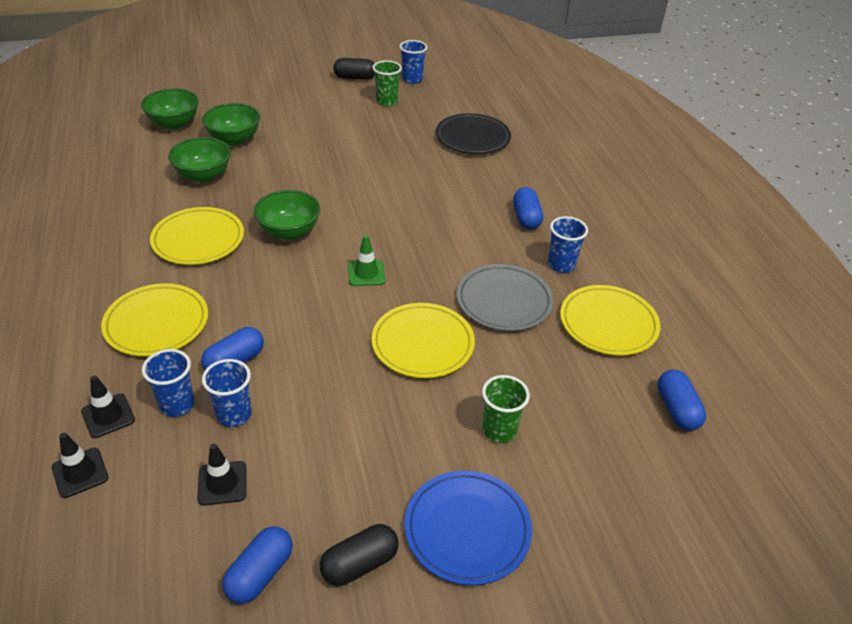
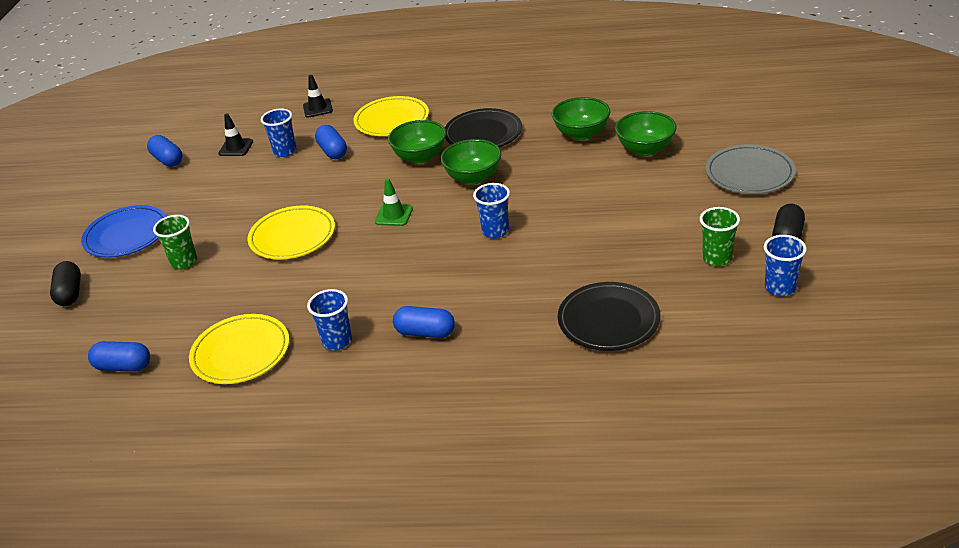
camera: 115 degrees right, 5 degrees down
(80, 472) = (281, 103): black traffic cone -> none
(174, 123) = (684, 115): green bowl -> green bowl (420, 157)
(177, 405) = (309, 131): blue cup -> blue cup (495, 231)
(198, 239) = (483, 134): yellow plate -> black plate
(359, 564) = (143, 193): black capsule -> black capsule (70, 293)
(504, 301) = (311, 290): grey plate -> grey plate (749, 173)

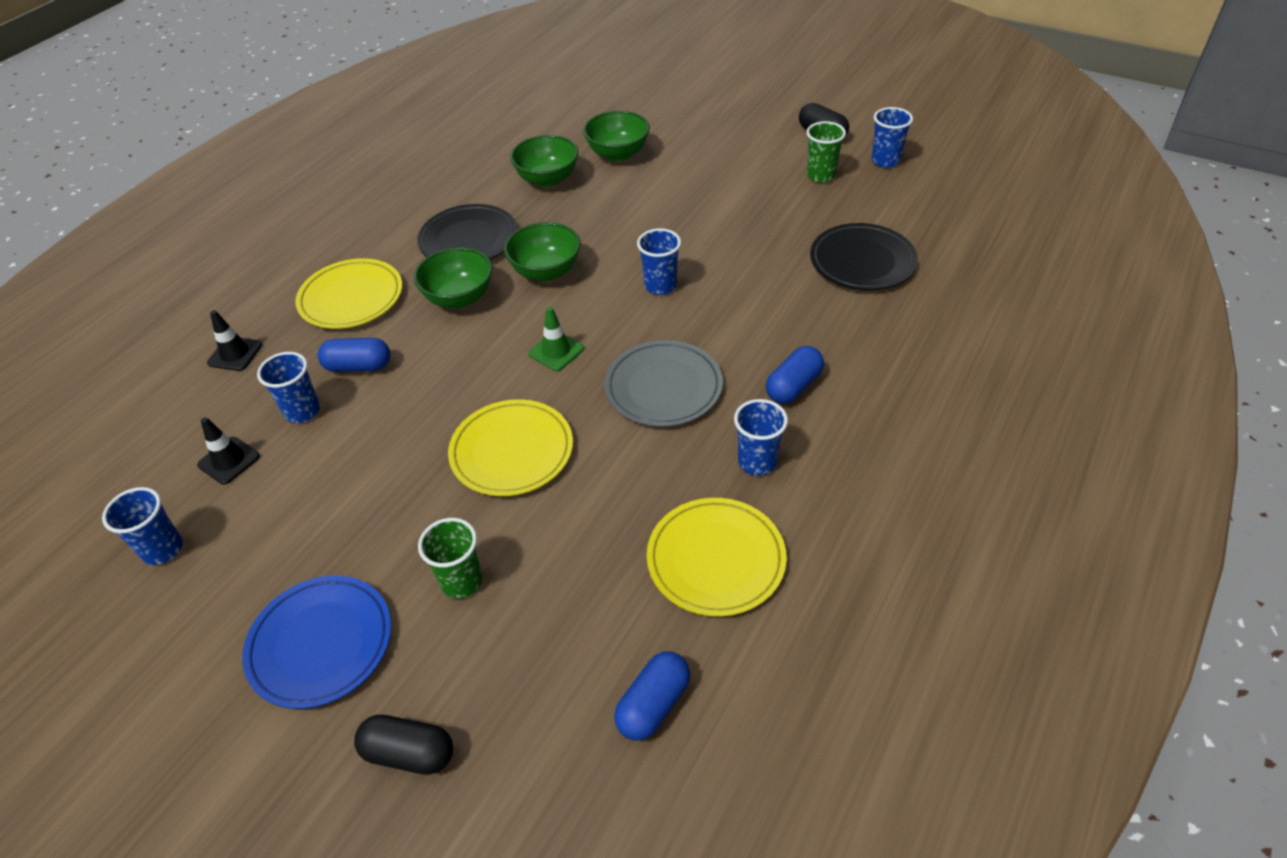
camera: 65 degrees left, 10 degrees up
(167, 160) = (163, 549): blue capsule -> blue cup
(749, 173) = (715, 117): grey plate -> grey plate (663, 387)

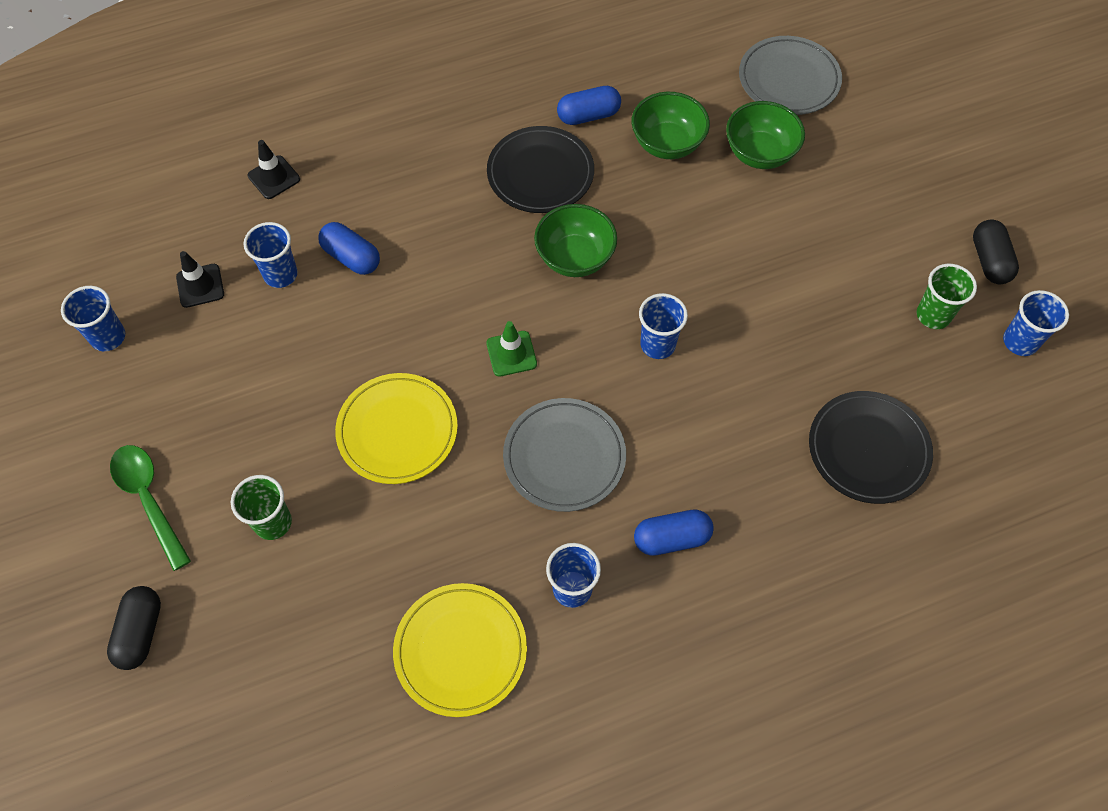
camera: 35 degrees right, 15 degrees up
(321, 644) = (149, 500): blue plate -> green spoon
(351, 298) = (398, 176): yellow plate -> none
(409, 753) = (140, 632): black capsule -> black capsule turned 45 degrees clockwise
(459, 298) = (481, 237): green bowl -> none
(596, 110) = (788, 79): none -> grey plate
(653, 704) = (316, 730): blue capsule -> blue capsule (588, 115)

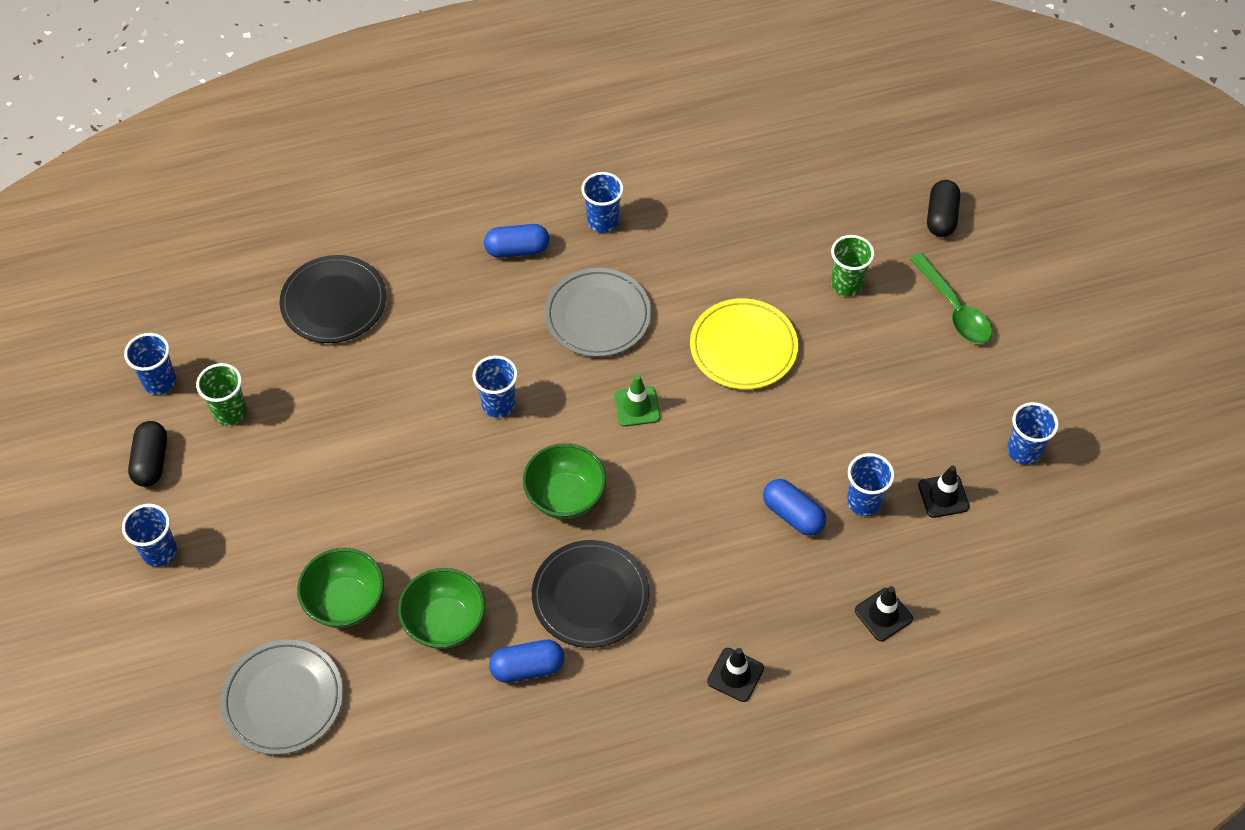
camera: 175 degrees left, 5 degrees down
(408, 122) = (735, 675): none -> black traffic cone
(460, 650) = (692, 189): yellow plate -> none
(943, 182) = (159, 552): none -> blue cup

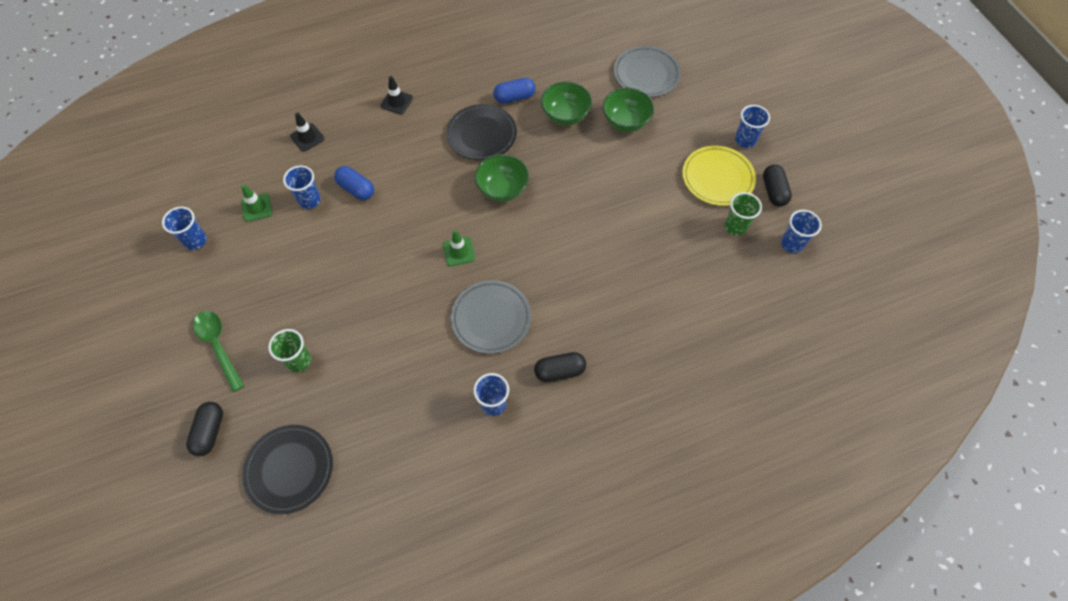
camera: 175 degrees right, 5 degrees up
(334, 303) = (690, 313): black plate -> black plate (289, 469)
(498, 404) = (555, 246): blue cup -> none
(517, 249) = (559, 371): blue capsule -> black capsule
(743, 347) = (382, 301): yellow plate -> yellow plate (717, 178)
(943, 496) = (257, 207): black traffic cone -> green traffic cone

